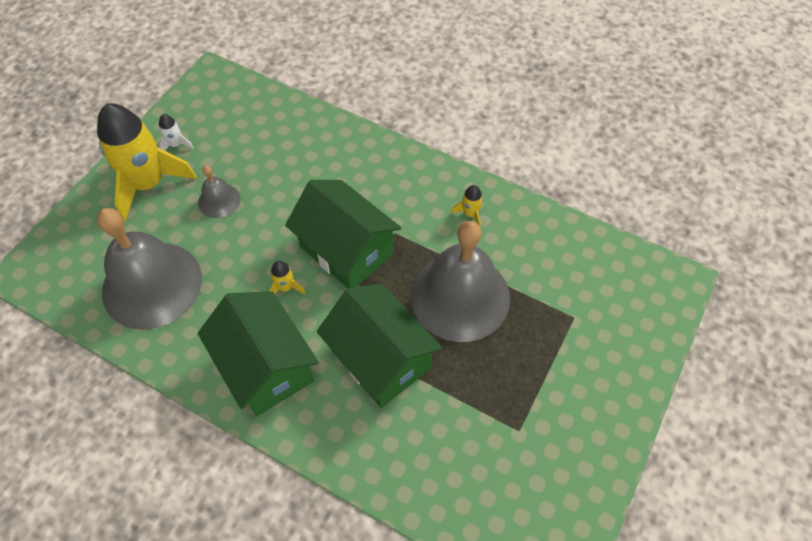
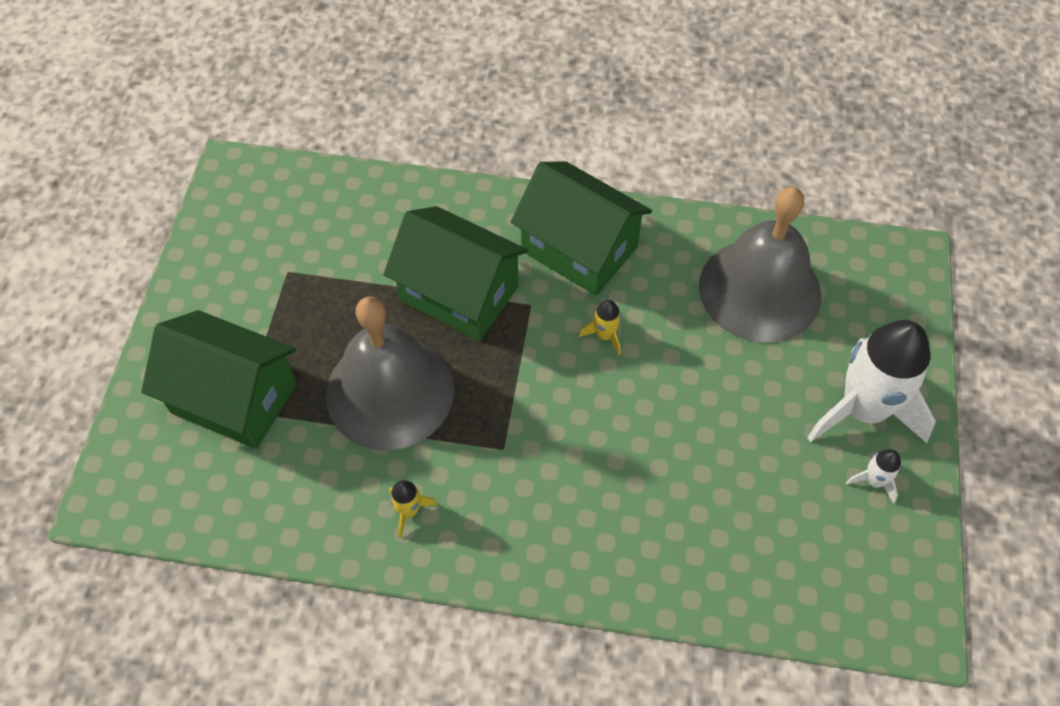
camera: 160 degrees right, 0 degrees up
(148, 183) = (863, 410): yellow rocket -> white rocket
(219, 200) = (755, 417): grey bell -> none
(346, 250) = (554, 404): green house -> green house (234, 398)

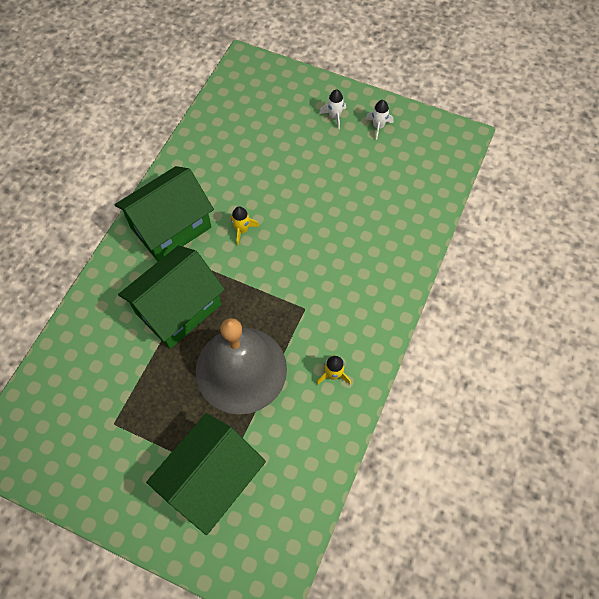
camera: 75 degrees left, 5 degrees up
(759, 290) = (239, 139): grey bell -> none
(863, 410) = (334, 116): white rocket -> white rocket, size x0.40

